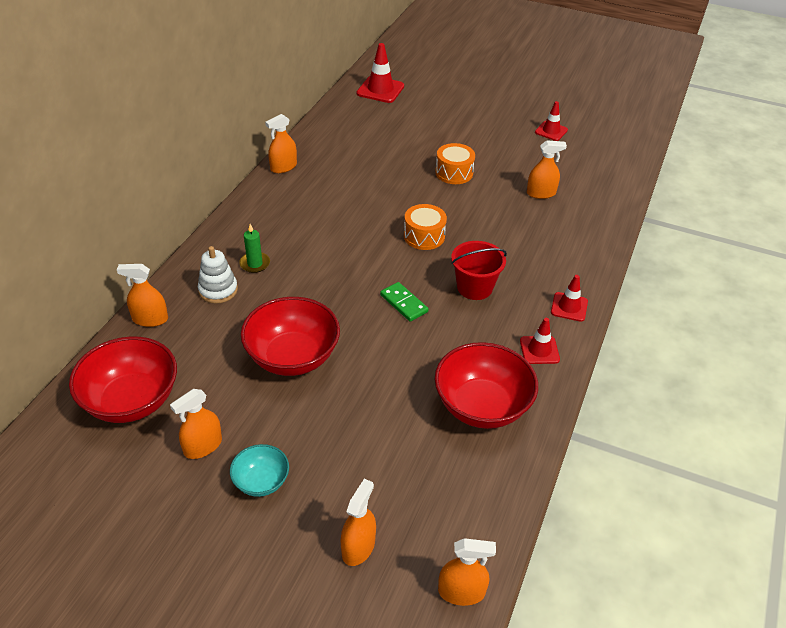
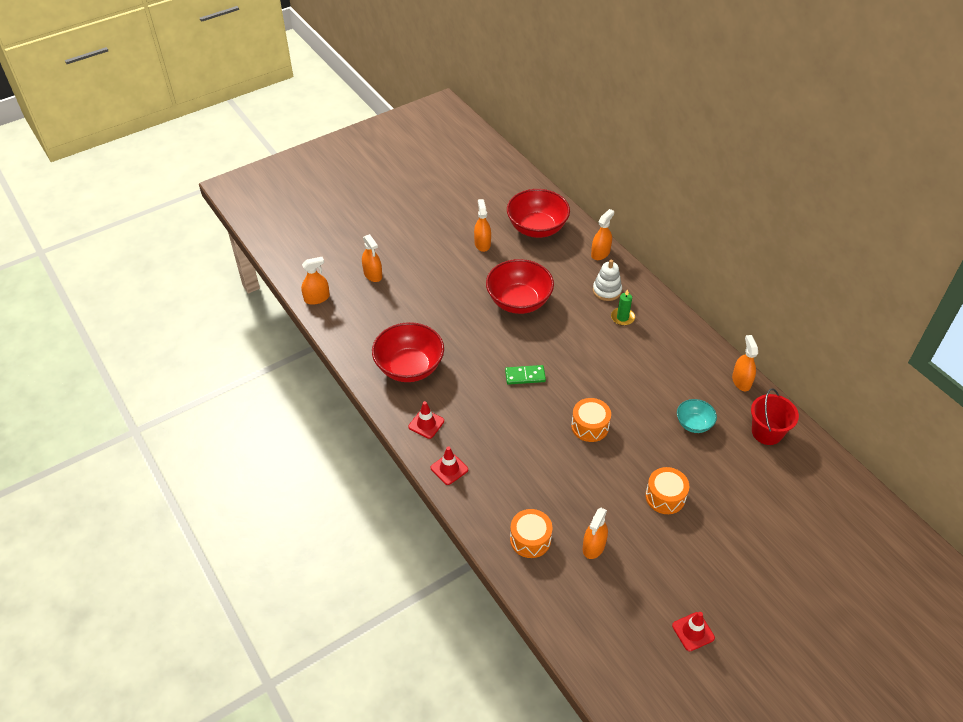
camera: 125 degrees right, 5 degrees up
(261, 481) = (441, 256): turquoise bowl -> turquoise bowl (694, 424)
(380, 90) = (854, 519): red traffic cone -> none
(461, 592) = (317, 298): orange spray bottle -> orange spray bottle turned 150 degrees counterclockwise
(474, 287) = (511, 424): red bucket -> red bucket (767, 432)
(576, 227) = (530, 539): none -> orange drum

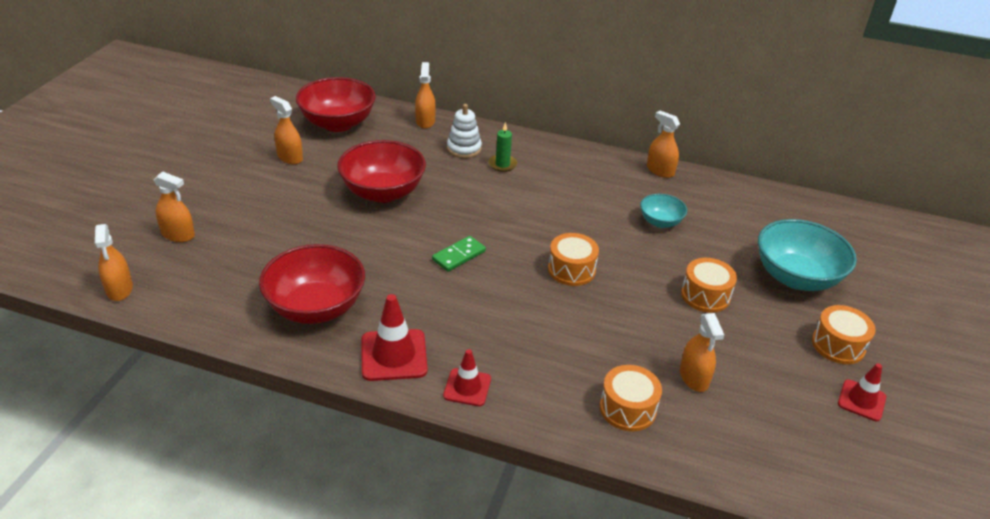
camera: 40 degrees left, 10 degrees down
(317, 298) = (119, 289): orange spray bottle -> orange spray bottle turned 135 degrees clockwise
(426, 424) = (394, 355): red traffic cone -> red traffic cone, size x1.57
(723, 587) = (838, 345): none -> orange drum
(751, 522) = (796, 277): none -> turquoise bowl
(767, 432) = (724, 200): red bucket -> none

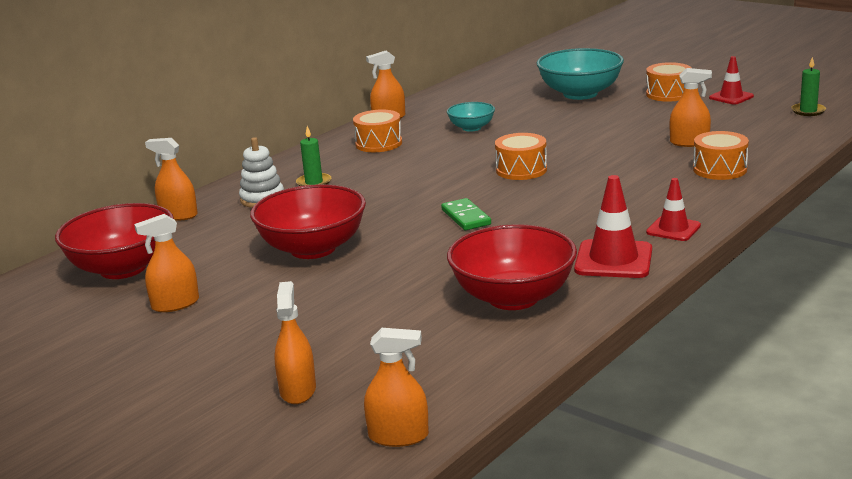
camera: 65 degrees left, 15 degrees down
(178, 234) = (298, 390): orange spray bottle -> orange spray bottle turned 45 degrees counterclockwise
(705, 295) = (587, 125): orange drum -> orange drum (378, 143)
(854, 477) = (808, 111): none -> green candle

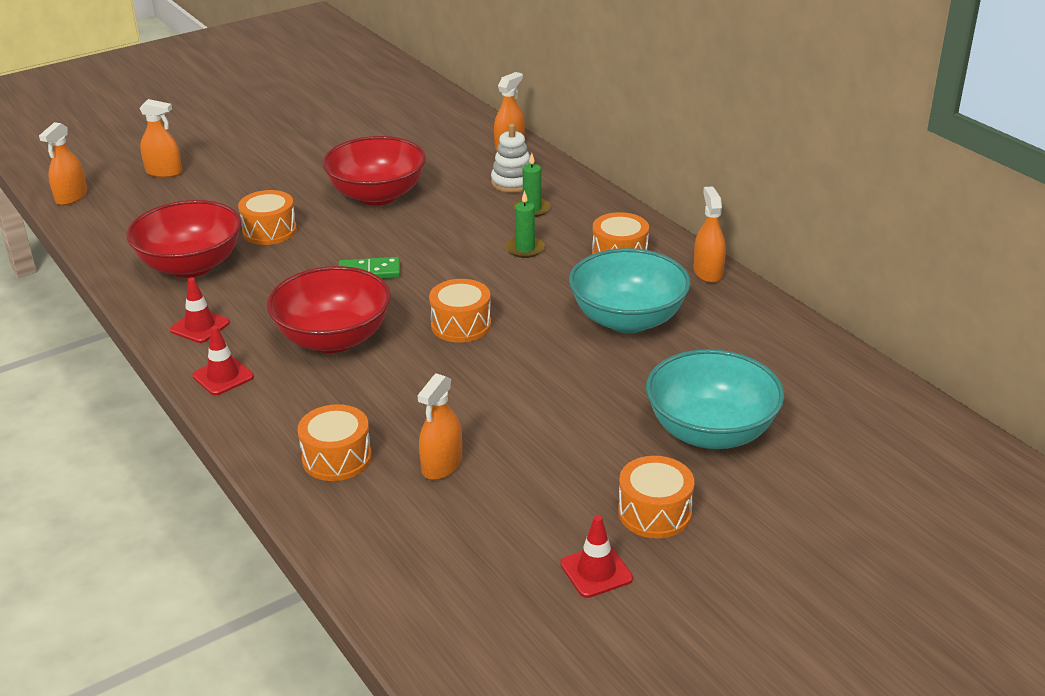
camera: 105 degrees right, 10 degrees up
(123, 268) = (420, 124): red bowl -> red bowl (333, 339)
(175, 304) = (336, 140): orange spray bottle -> none
(417, 280) = (269, 231): none -> orange drum
(471, 128) = (627, 320): turquoise bowl -> turquoise bowl, size x1.89
(613, 260) = (200, 326): red traffic cone -> red traffic cone, size x0.64
(808, 111) = (473, 626): green candle -> green candle (525, 249)

